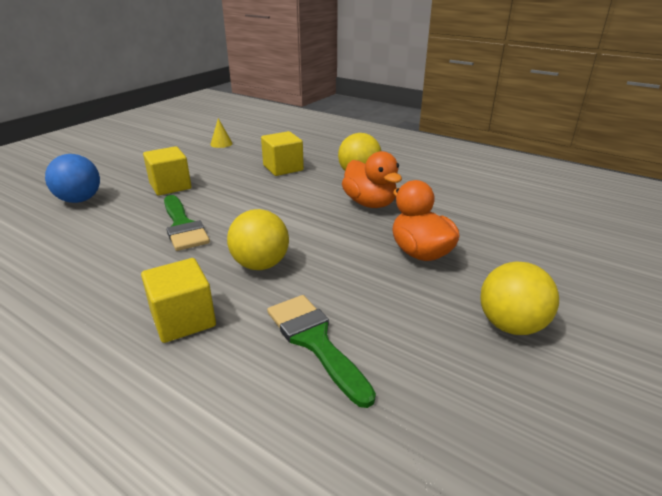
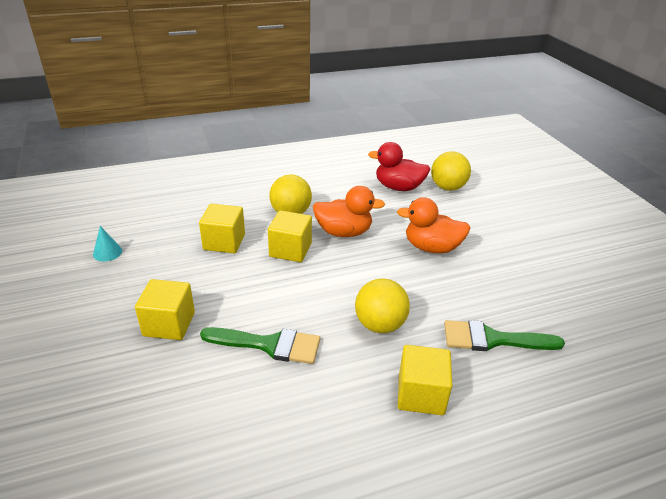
camera: 55 degrees left, 5 degrees up
(80, 200) = (112, 404): blue ball -> none
(221, 143) = (107, 252): yellow cone -> turquoise cone
(310, 192) = (290, 250): none -> yellow cube
(490, 202) = (398, 187): none -> red duck
(511, 325) = (529, 259): yellow ball -> yellow ball (447, 187)

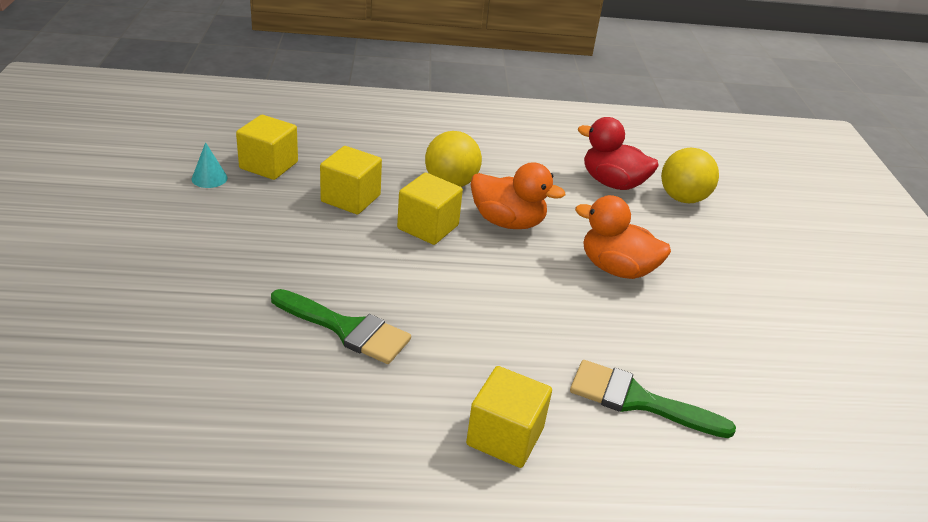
camera: 15 degrees right, 0 degrees up
(169, 324) = (242, 275): yellow cube -> yellow cube (269, 165)
(380, 325) = (496, 343): yellow ball -> none

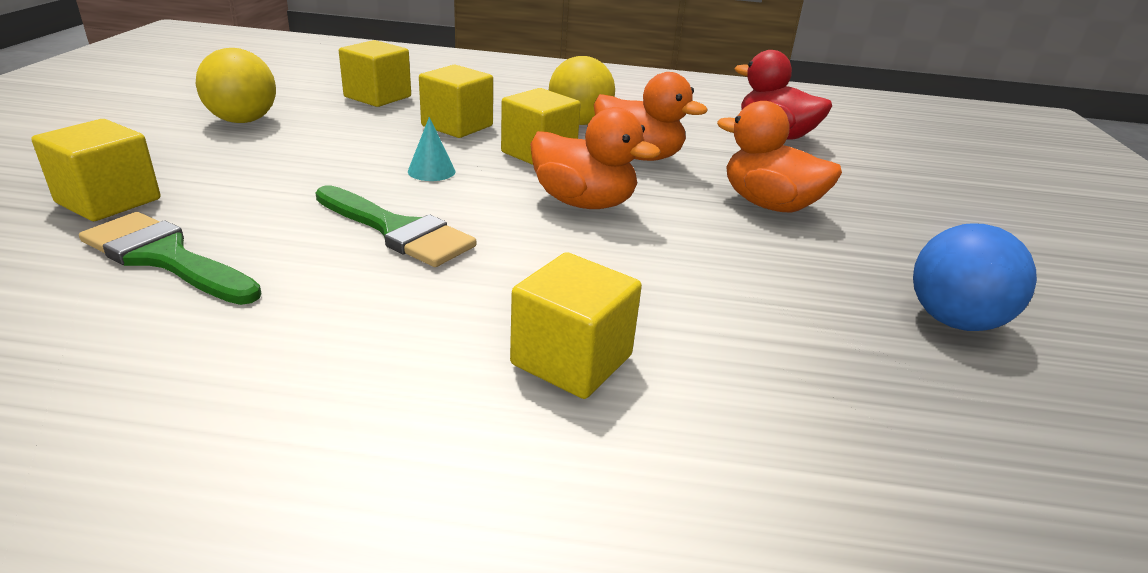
camera: 10 degrees right, 5 degrees down
(109, 322) = (109, 201): none -> yellow cube
(209, 178) = (306, 101): turquoise cone -> turquoise cone (431, 171)
(477, 282) = (583, 203): none -> orange duck
(637, 400) = (780, 337): green brush -> green brush (165, 258)
(682, 198) = (862, 153): yellow ball -> yellow ball (243, 121)
(749, 372) = (953, 321): none -> blue ball

